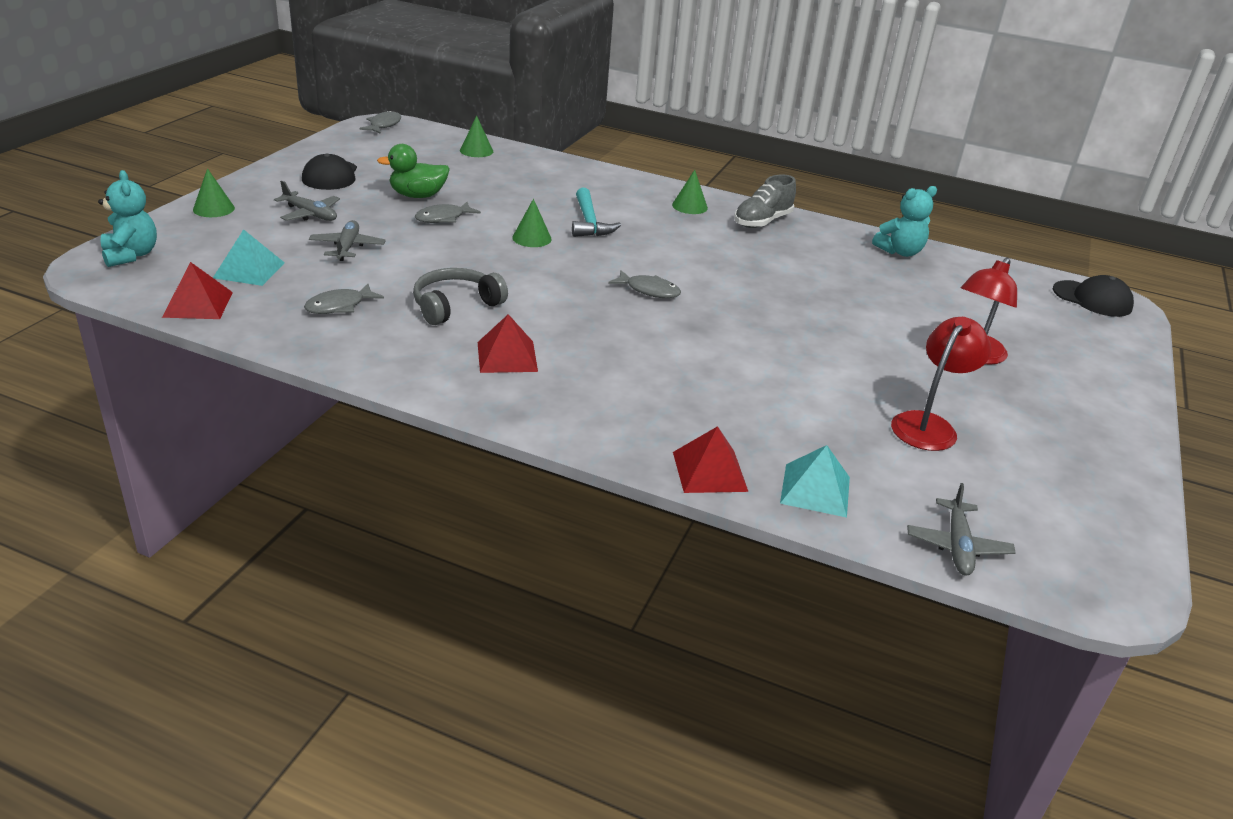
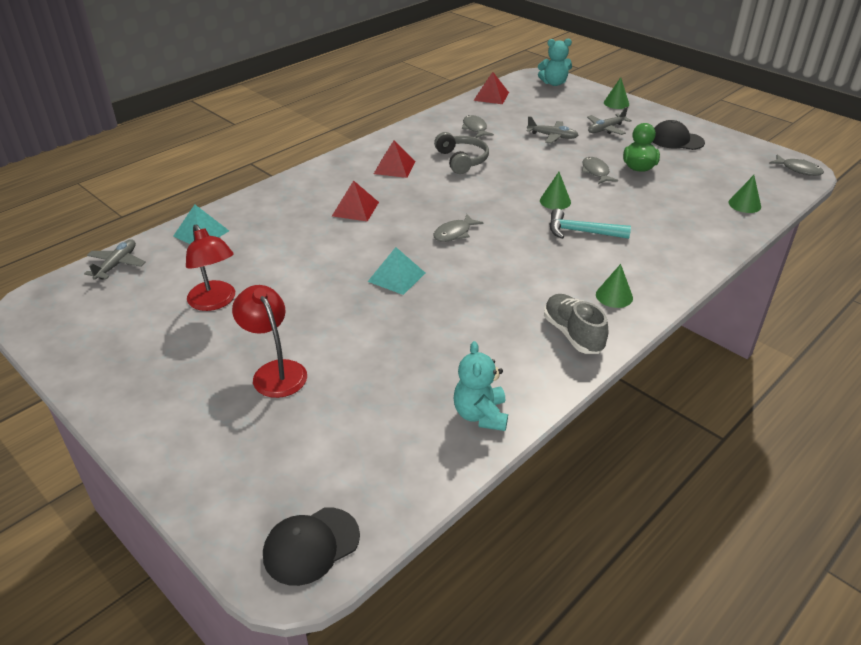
camera: 115 degrees right, 5 degrees up
(249, 270) = (528, 109): turquoise pyramid -> turquoise pyramid (396, 277)
(709, 471) = (245, 205): red pyramid -> red pyramid (355, 209)
(957, 546) = (117, 264): grey plane -> grey plane turned 75 degrees clockwise

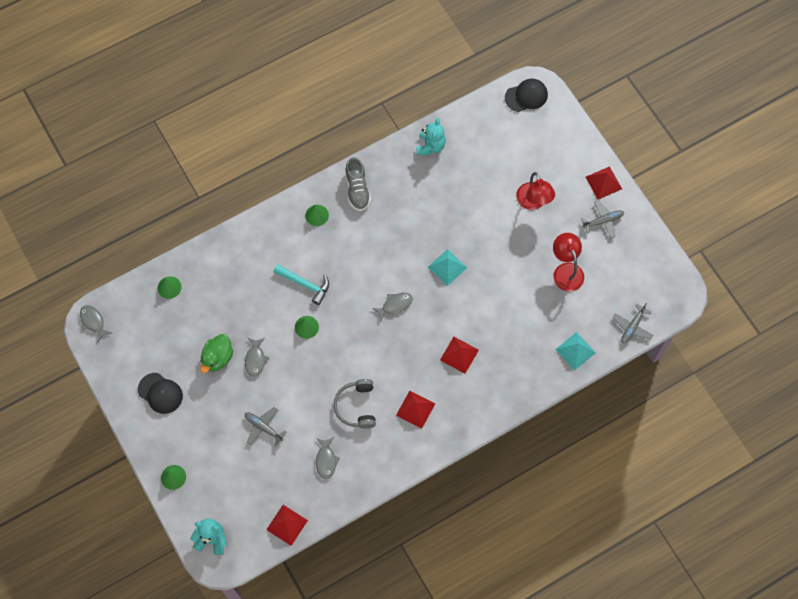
camera: 165 degrees left, 30 degrees up
(144, 422) = (603, 182): none -> red pyramid
(605, 129) = (210, 428): grey plane -> grey plane (603, 221)

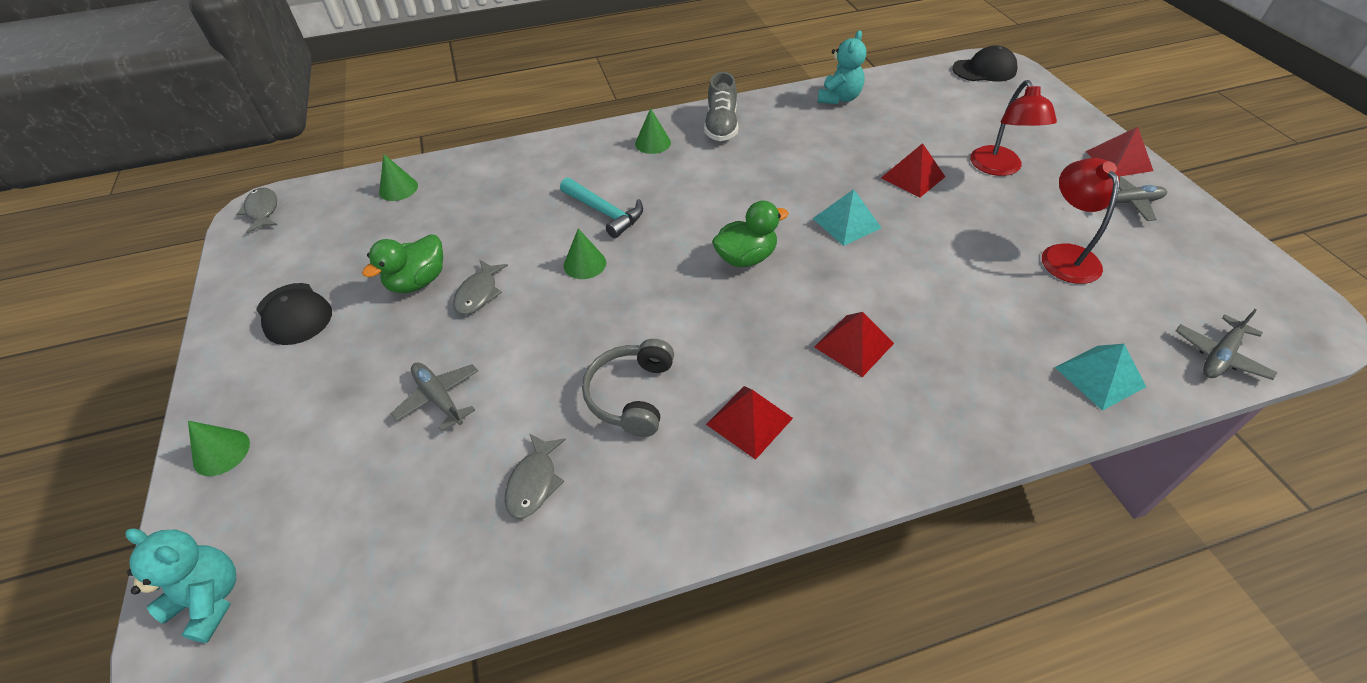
camera: 15 degrees right, 20 degrees down
(287, 525) = (389, 605): red pyramid -> red pyramid (913, 177)
(395, 305) = (746, 258): grey fish -> green duck

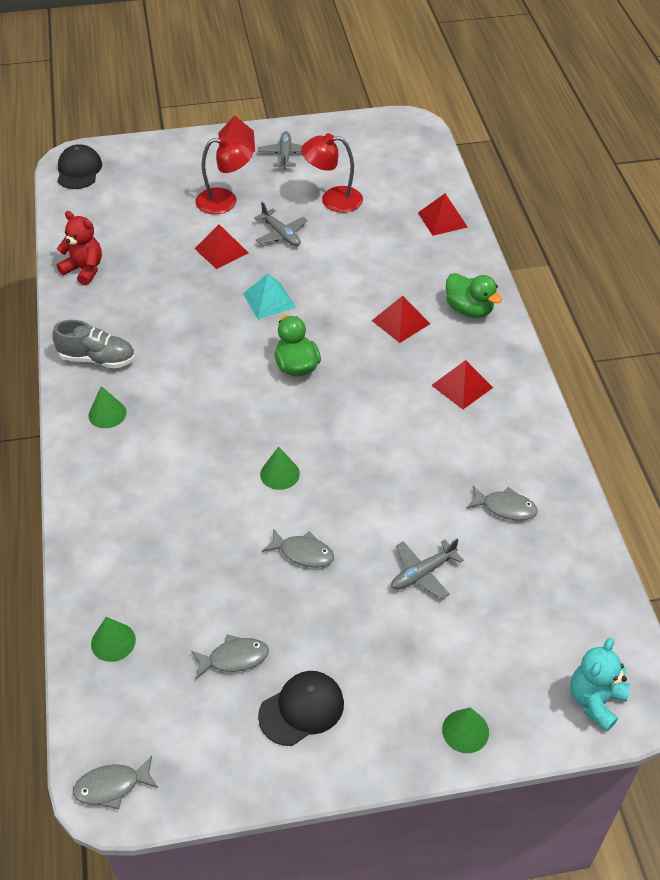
camera: 85 degrees left, 0 degrees up
(363, 261) = (234, 658): none -> grey fish
(418, 281) = (276, 604): green duck -> green duck (469, 309)
(605, 213) = (210, 457): turquoise hammer -> none
(631, 395) = (432, 449): grey headphones -> none
(839, 98) = (84, 270): turquoise teddy bear -> red teddy bear
(1099, 376) = (442, 219): turquoise pyramid -> red pyramid
(1219, 356) = (432, 168): grey plane -> grey plane (281, 234)

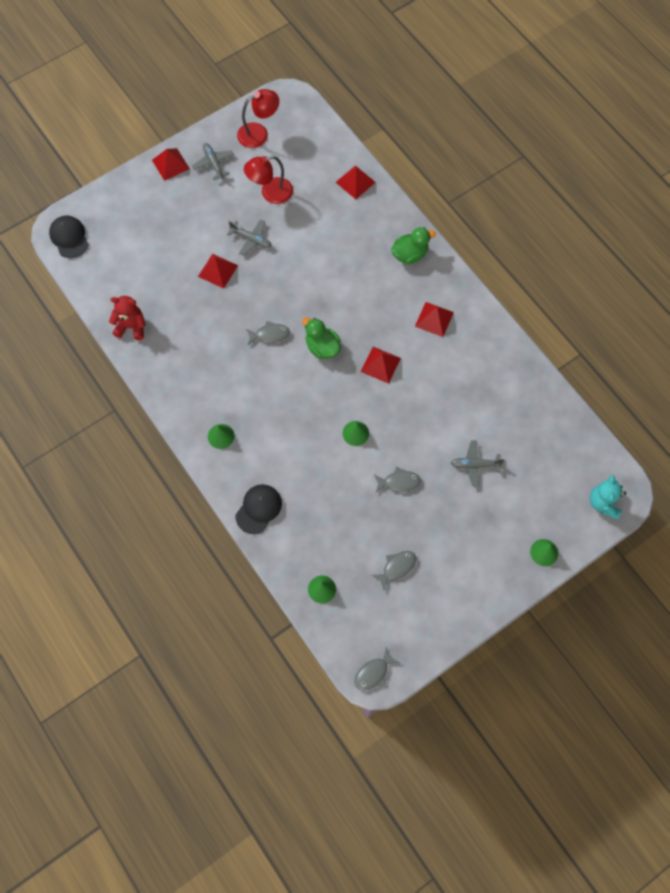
camera: 25 degrees left, 20 degrees up
(97, 359) = (187, 396): grey shoe -> none
(225, 202) = (195, 225): red lamp -> red lamp (259, 133)
(269, 300) = (274, 300): turquoise pyramid -> none
(302, 709) = (451, 580): black cap -> black cap (258, 509)
(400, 322) = (371, 283): red pyramid -> red pyramid (380, 365)
(422, 573) = (474, 465): grey plane -> grey plane turned 60 degrees clockwise
(469, 309) = (410, 254): green duck -> green duck turned 45 degrees counterclockwise
(505, 507) = (501, 398): grey fish -> grey fish (270, 335)

